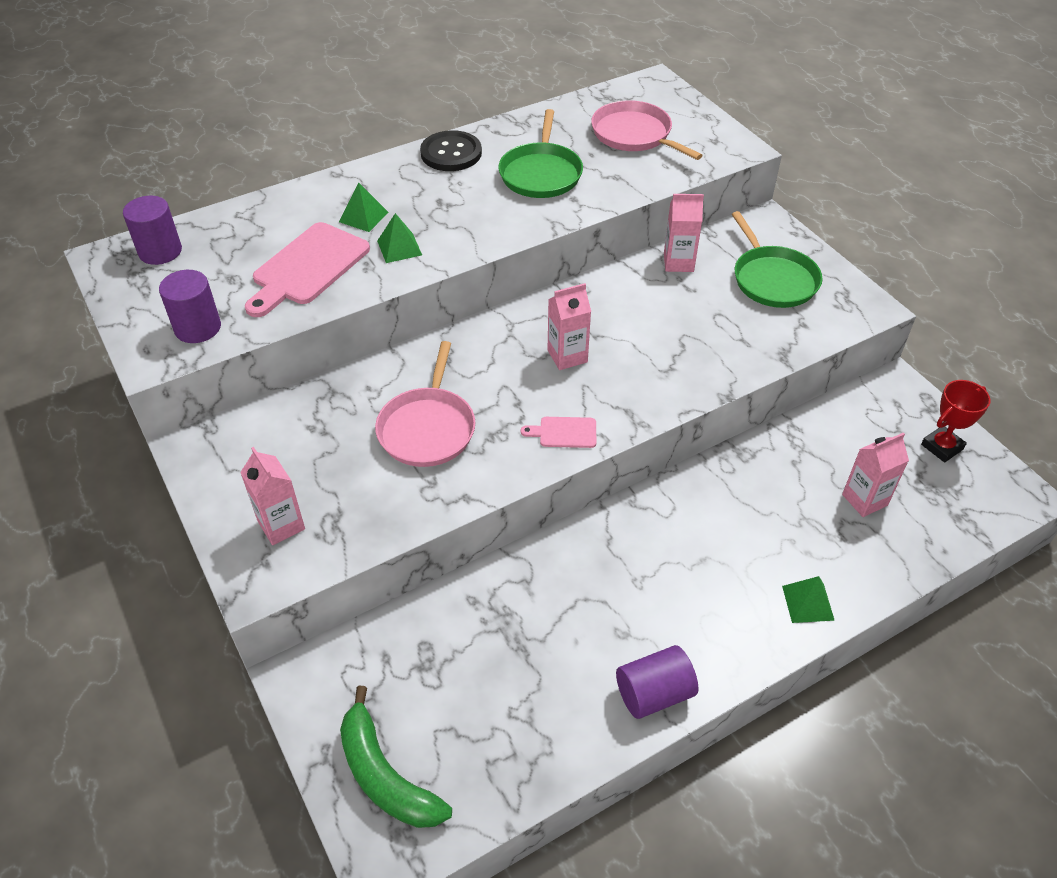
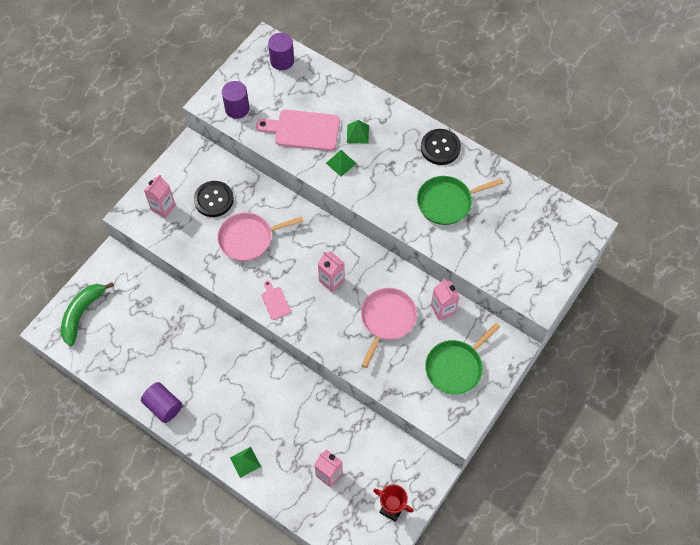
camera: 65 degrees right, 15 degrees up
(320, 449) = (213, 199): none -> black button
(634, 135) = (518, 237): pink pan -> pink pan (387, 319)

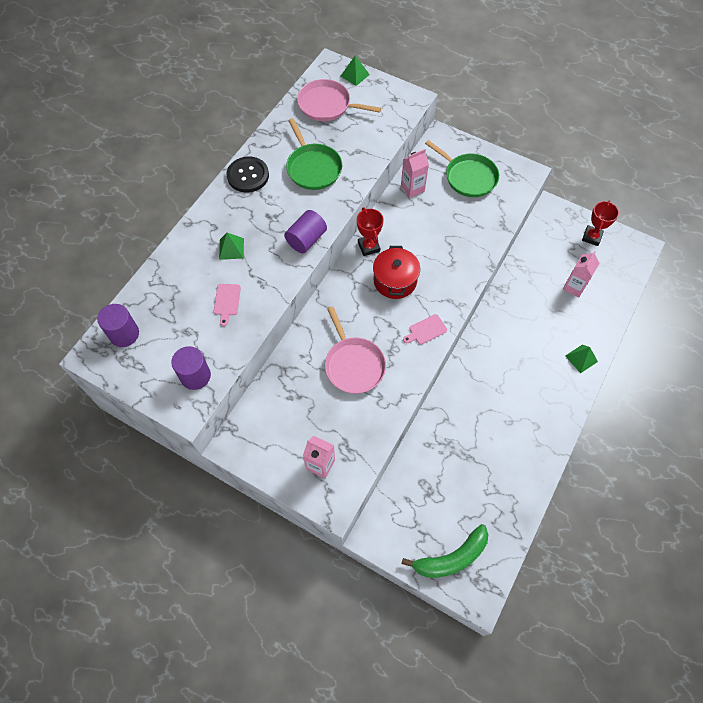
camera: 95 degrees left, 0 degrees up
(82, 314) = (451, 558): green banana -> green banana turned 45 degrees counterclockwise
(163, 406) = (543, 445): purple cylinder -> purple cylinder (306, 239)
(213, 199) = (305, 408): black button -> none
(303, 130) = (227, 301): pink cutting board -> pink cutting board, size x0.49
(331, 281) = (395, 281): pink carton -> red pot
(341, 163) = (270, 261): green pyramid -> green pyramid (355, 75)
(373, 262) = (368, 247): none -> red trophy
(387, 319) = (430, 231): pink pan -> pink pan (327, 105)

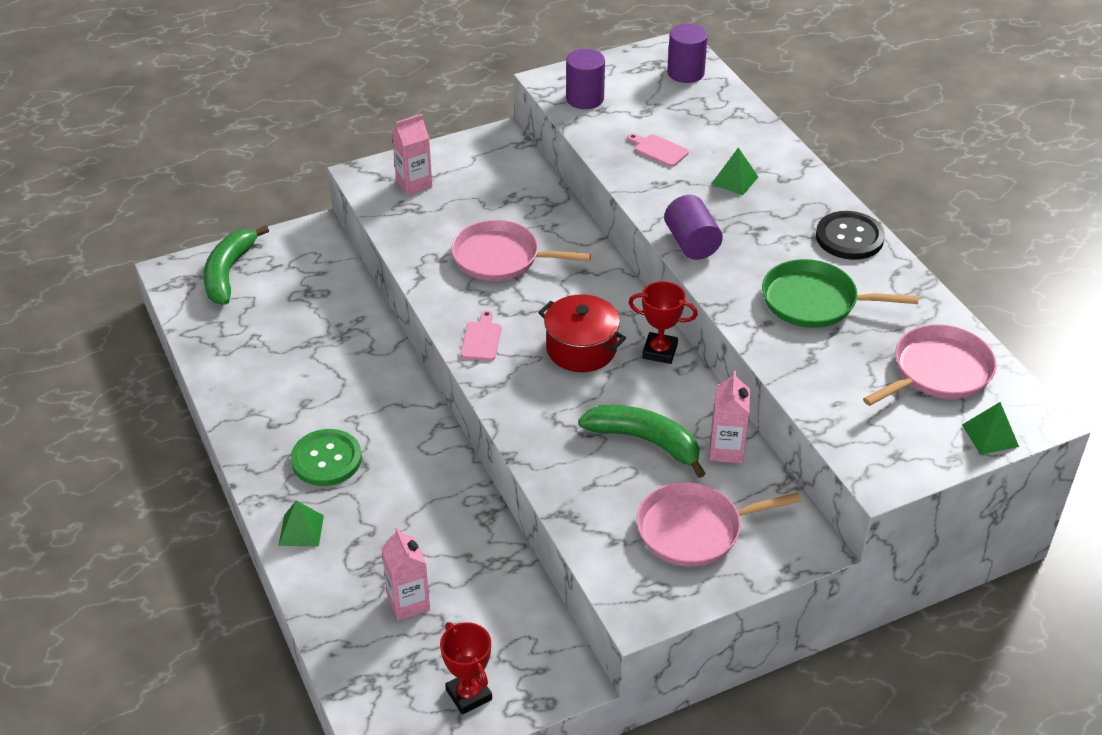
camera: 125 degrees right, 20 degrees down
(434, 220) = (645, 441): none -> green banana
(468, 177) = (694, 529): green pan -> pink pan
(534, 381) = (326, 459): none -> green button

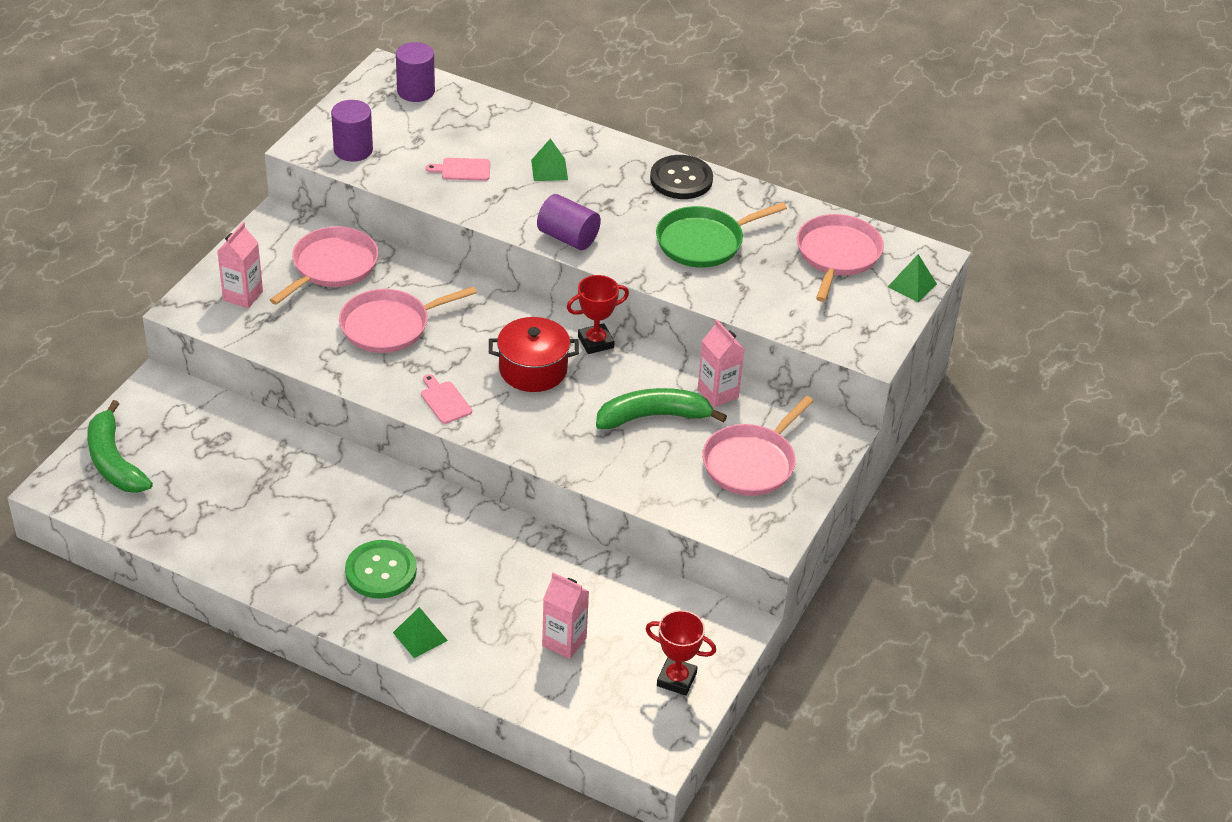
camera: 40 degrees left, 0 degrees up
(505, 191) = (332, 266): none -> pink pan

